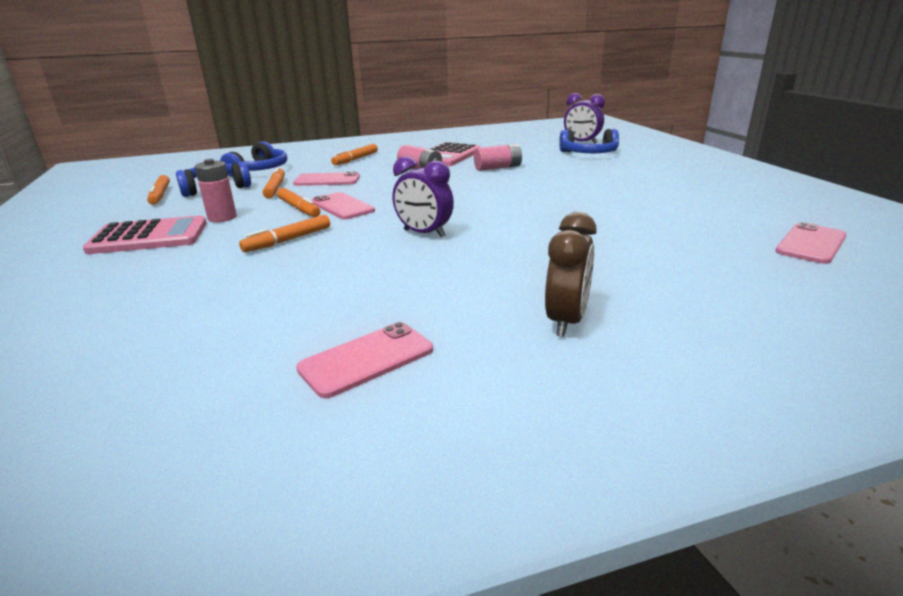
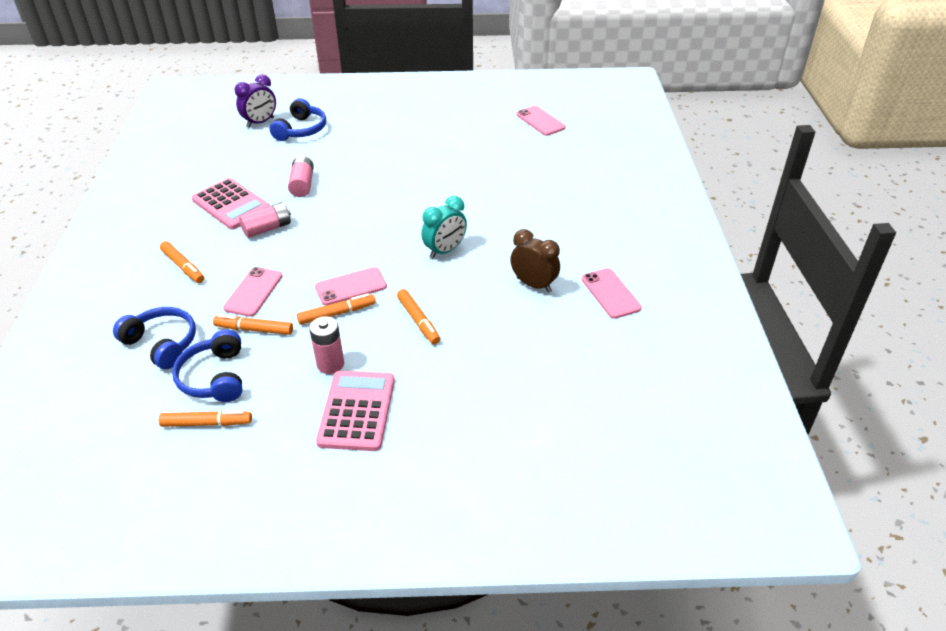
camera: 75 degrees left, 15 degrees up
(424, 233) = (445, 250): purple clock -> turquoise clock
(566, 321) = (594, 223): brown clock -> brown clock (534, 285)

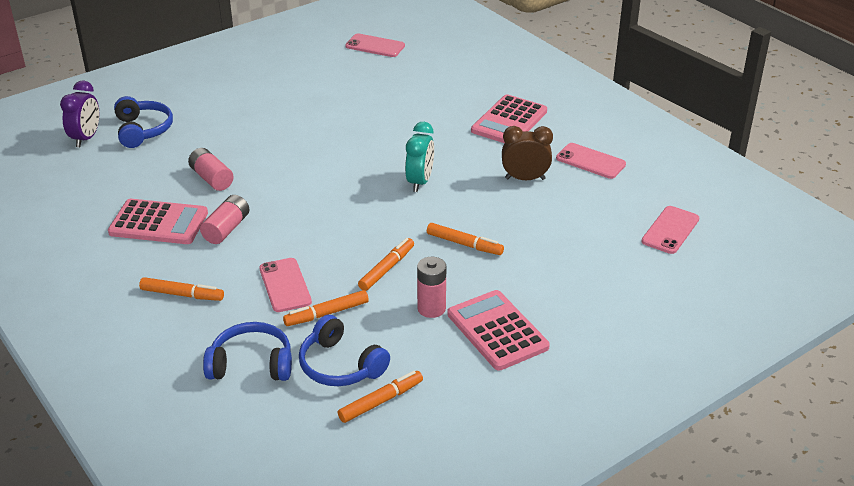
camera: 35 degrees left, 5 degrees down
(351, 287) = (372, 243): pink phone -> pink phone (670, 230)
(579, 227) = (509, 121): none -> pink calculator

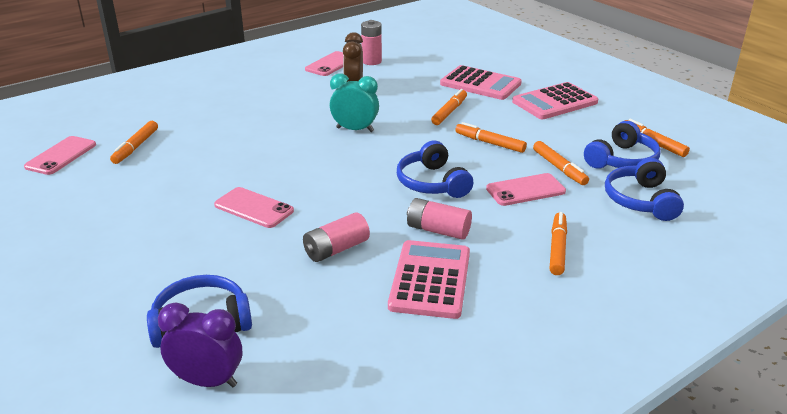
camera: 90 degrees left, 5 degrees down
(307, 228) = (432, 183): none -> blue headphones
(388, 74) = (136, 147): none -> orange marker
(431, 308) = (537, 125): pink battery -> pink battery (371, 61)
(509, 121) = (258, 91): pink calculator -> pink calculator (480, 84)
(670, 230) = (423, 46): pink phone -> pink phone (253, 208)

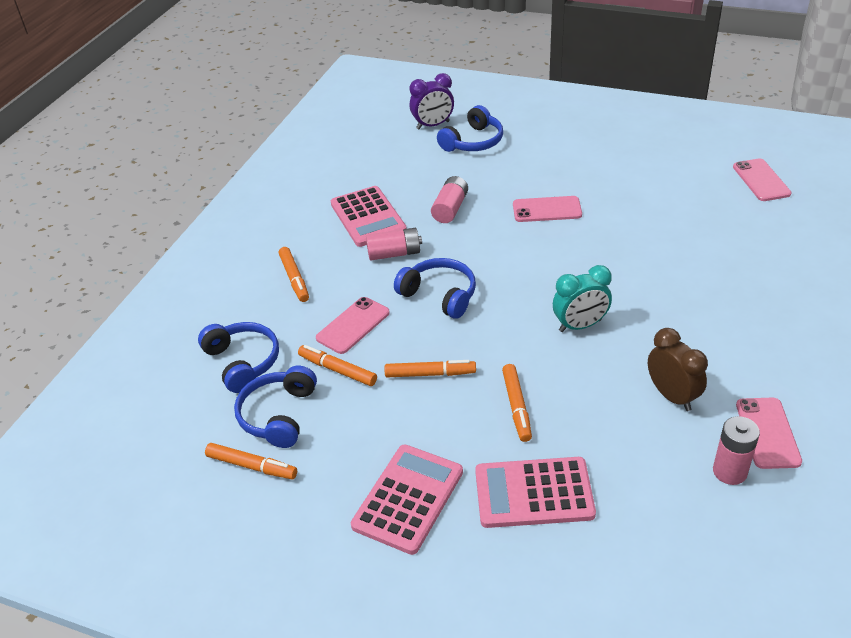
camera: 150 degrees right, 10 degrees up
(136, 147) = (726, 213): orange marker -> none

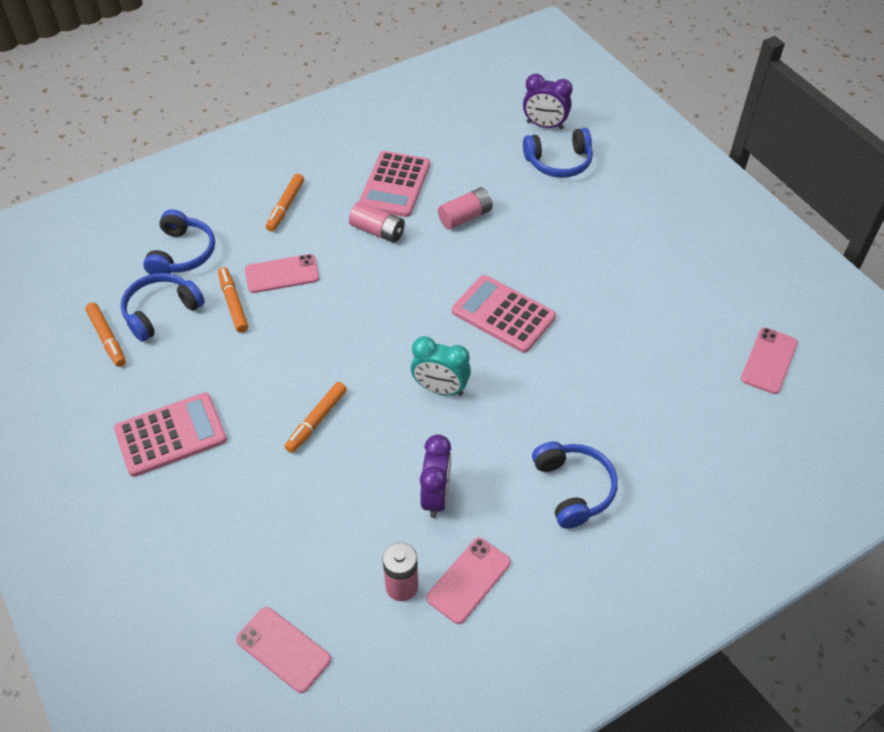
camera: 35 degrees right, 10 degrees up
(430, 374) = (289, 351): orange marker -> none
(440, 295) = (369, 290): blue headphones -> blue headphones (574, 488)
(534, 493) = (251, 494): pink calculator -> pink calculator (503, 314)
(547, 209) = (541, 267): pink phone -> pink phone (283, 649)
(672, 396) = (436, 496): brown clock -> purple clock

